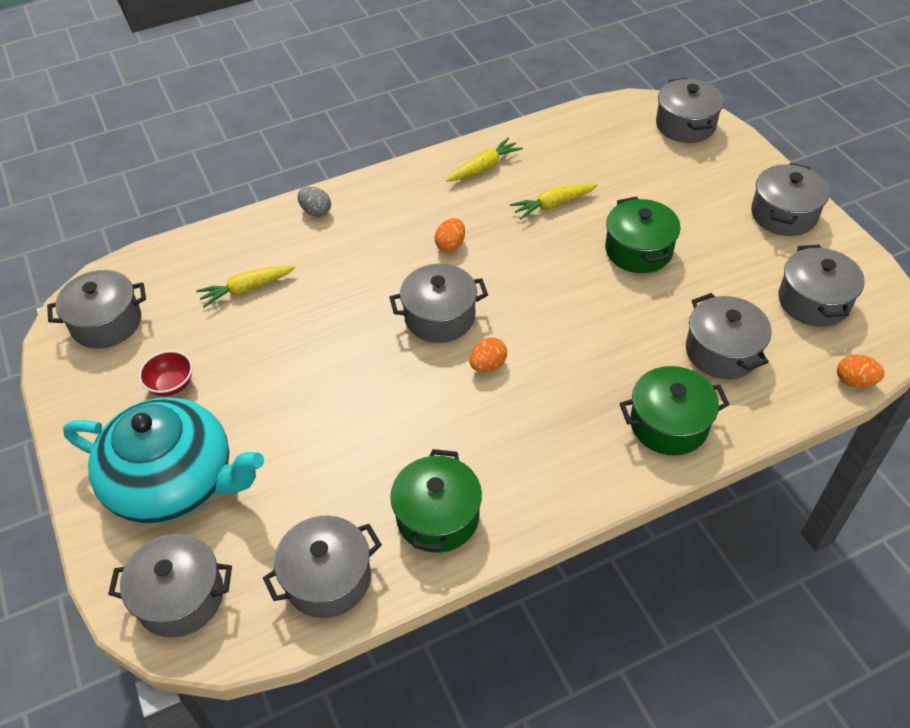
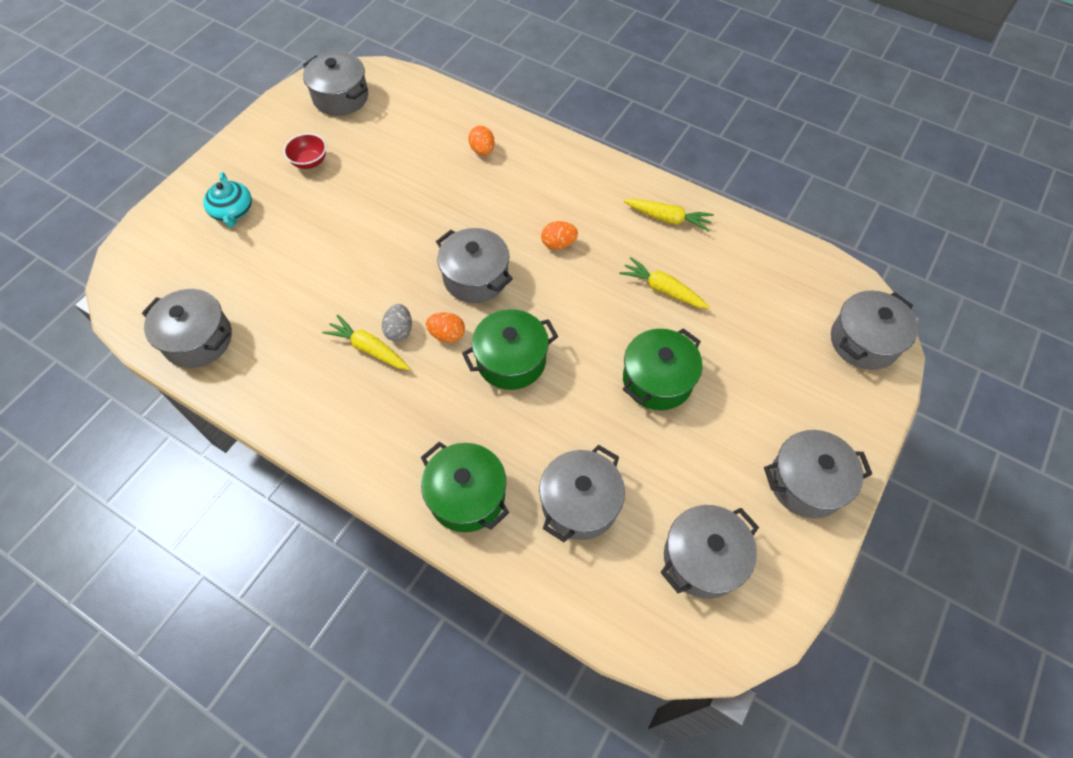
camera: 55 degrees right, 10 degrees up
(174, 481) = (233, 211): turquoise teapot -> turquoise teapot, size x0.45
(180, 597) = (146, 268): grey pot -> none
(246, 289) = (421, 149): yellow carrot -> yellow carrot (369, 349)
(316, 211) = (529, 142): grey egg -> grey egg (399, 330)
(438, 516) = (283, 377): green pot -> green pot (511, 360)
(854, 381) = (620, 638): orange egg -> orange egg (482, 150)

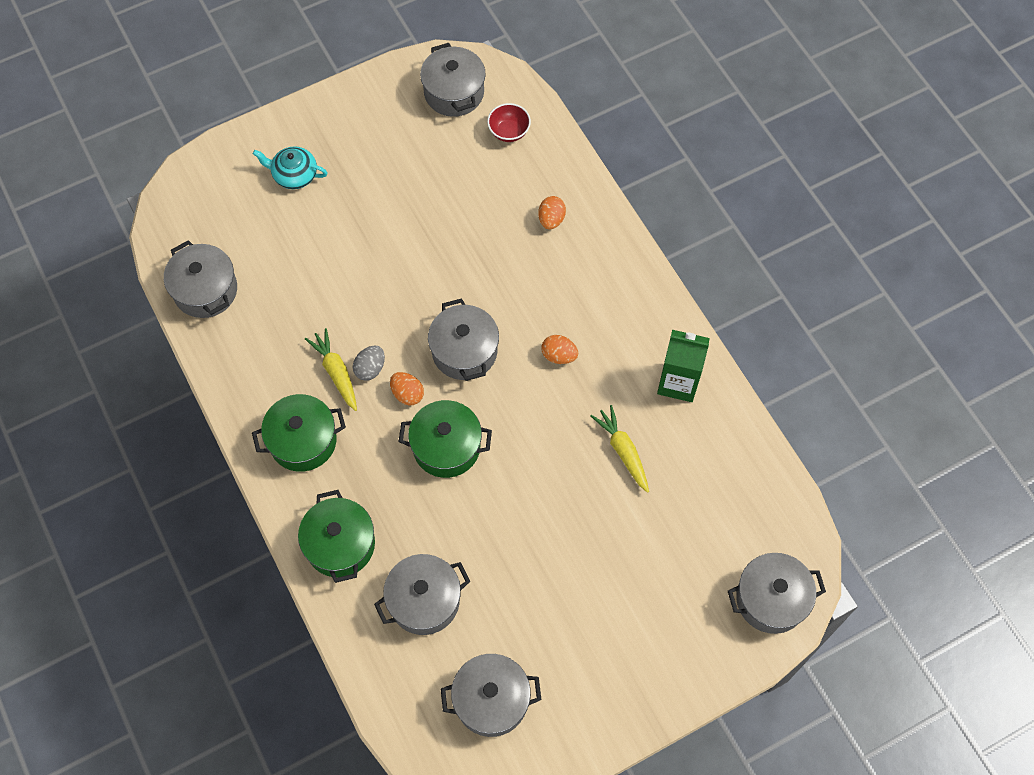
camera: 30 degrees right, 5 degrees up
(233, 211) = (294, 174): turquoise teapot -> turquoise teapot turned 90 degrees clockwise
(310, 162) = (387, 154): red bowl -> red bowl (509, 132)
(657, 380) = (558, 532): green pot -> green pot (303, 441)
(668, 218) = (678, 382): yellow carrot -> green carton
(806, 483) = (621, 690): grey pot -> none

